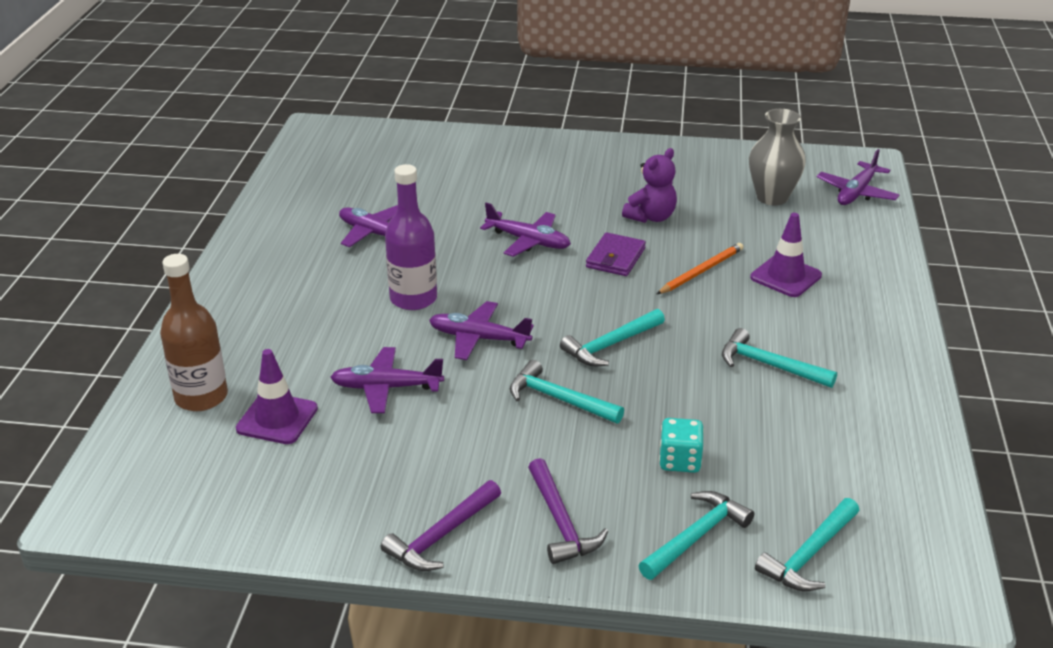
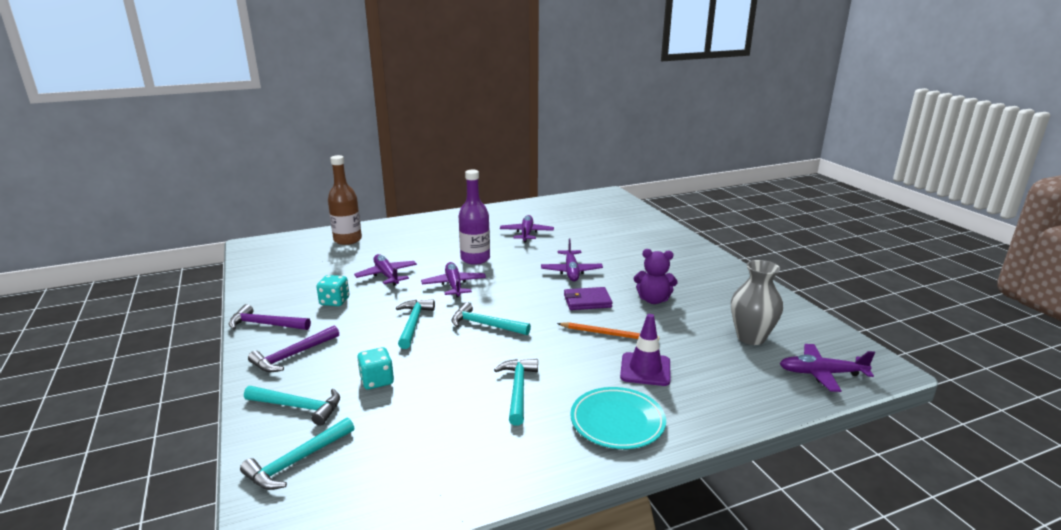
camera: 60 degrees right, 10 degrees down
(277, 419) = (342, 259): purple traffic cone -> none
(427, 454) = (334, 301): none -> turquoise dice
(809, 555) = (297, 461): turquoise hammer -> turquoise hammer turned 60 degrees counterclockwise
(862, 325) = (617, 421): none -> turquoise plate

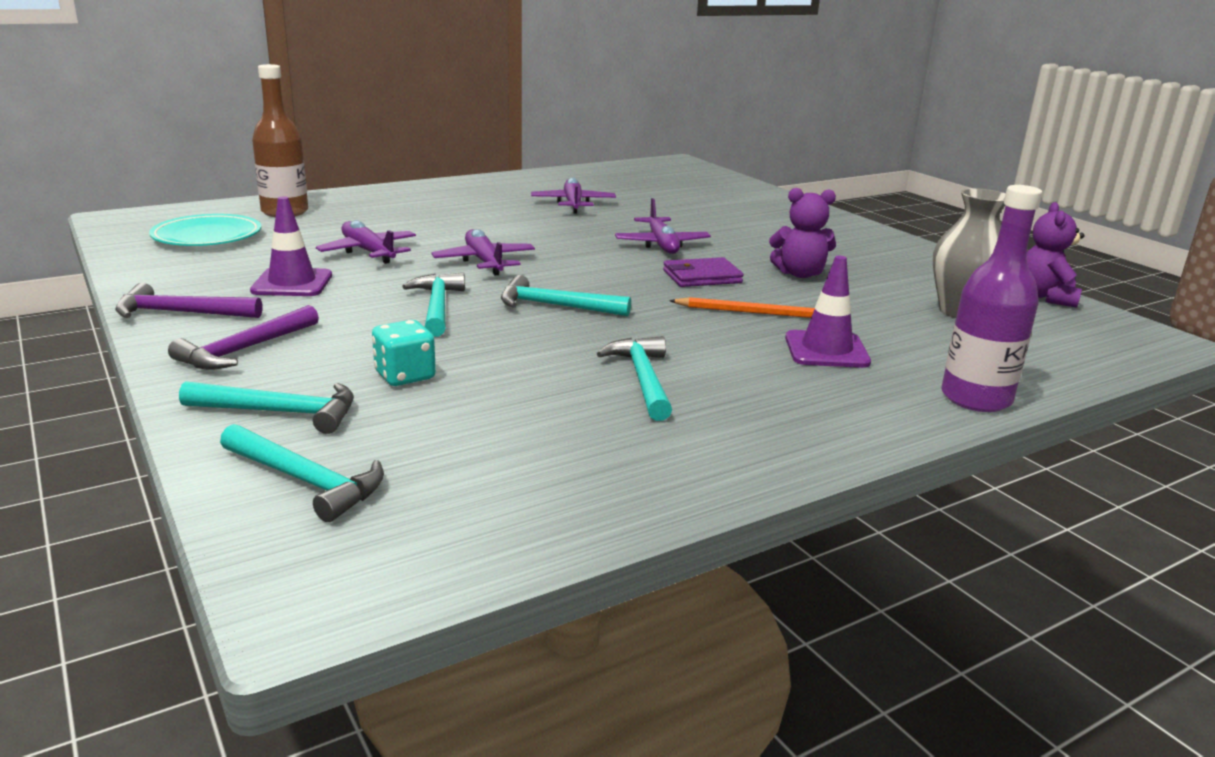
camera: 10 degrees left, 0 degrees up
(297, 461) = (306, 481): turquoise hammer -> turquoise hammer turned 90 degrees counterclockwise
(334, 301) = (292, 283): turquoise dice -> purple traffic cone
(475, 259) = (505, 232): purple bottle -> purple bottle (976, 398)
(617, 421) = (814, 410): turquoise plate -> turquoise plate (207, 236)
(817, 326) = (1045, 297): none -> purple teddy bear
(821, 373) = (1079, 347): purple plane -> none

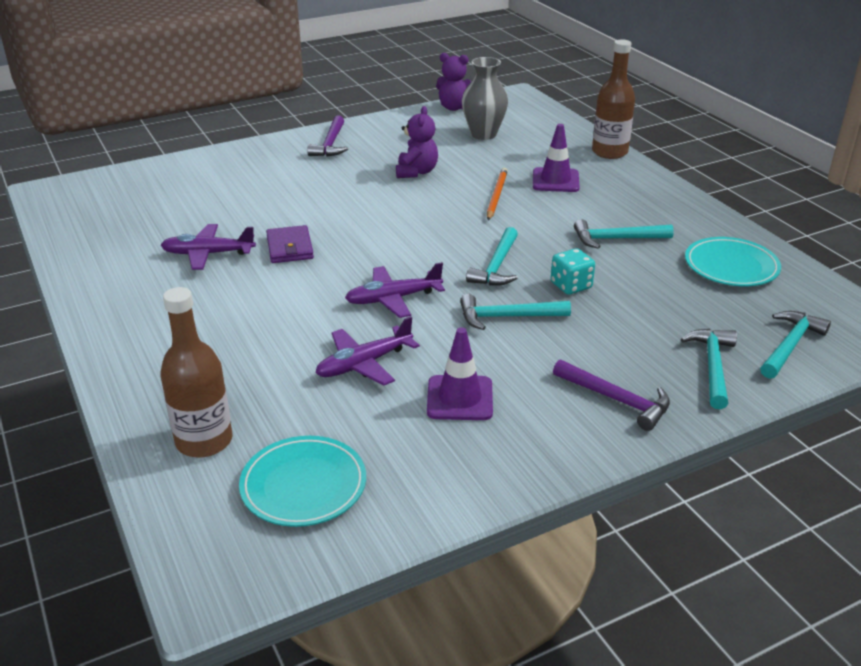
camera: 85 degrees left, 10 degrees up
(181, 313) = (546, 451): purple hammer -> purple hammer (331, 144)
(405, 376) = (640, 323): turquoise dice -> turquoise dice (571, 285)
(563, 463) = (731, 266): none -> turquoise plate
(661, 244) = (345, 217): purple plane -> none
(701, 277) = (425, 207): purple wallet -> purple wallet (289, 248)
(976, 398) = (609, 152): purple bottle -> brown bottle

